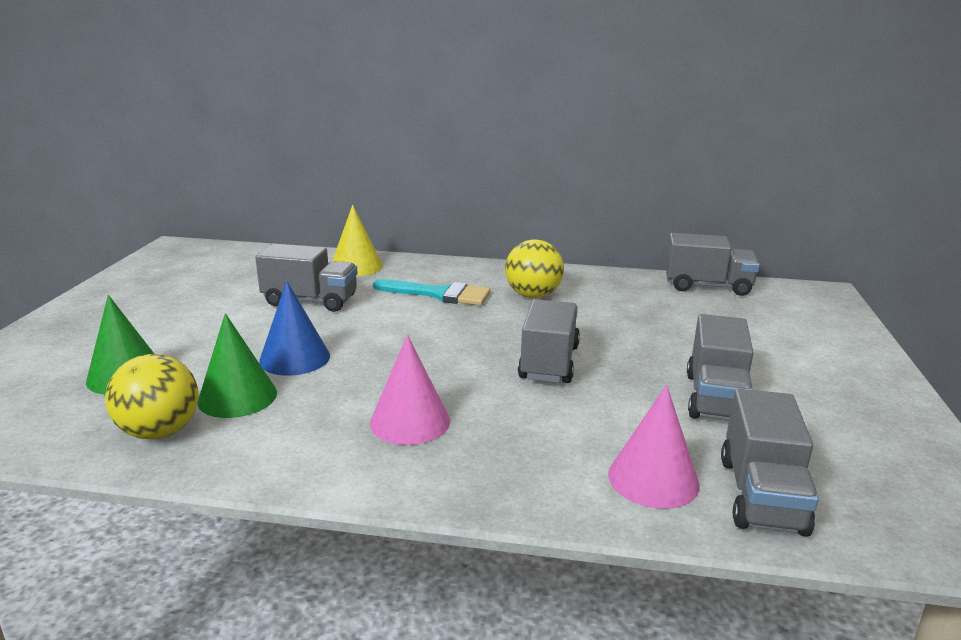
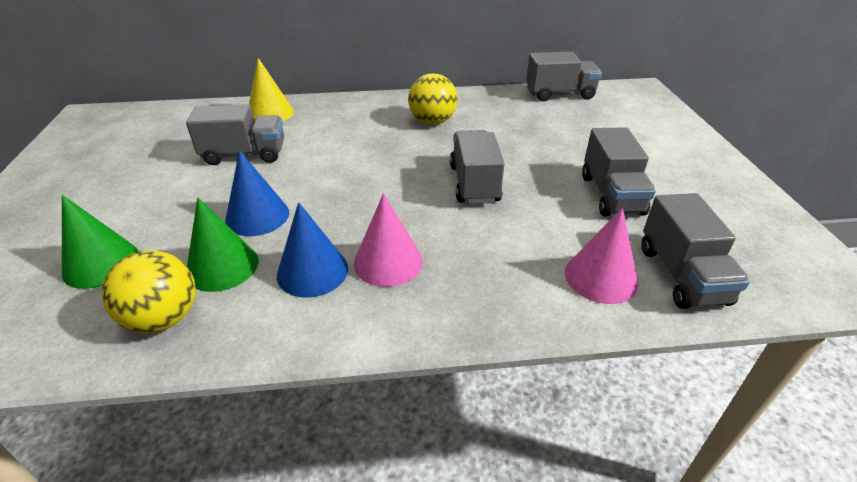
camera: 15 degrees left, 15 degrees up
(325, 417) = (312, 271): none -> blue cone
(439, 294) = (355, 131): turquoise brush -> none

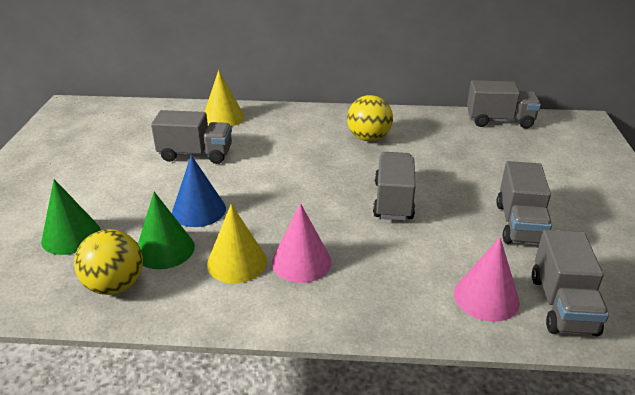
camera: 10 degrees right, 5 degrees down
(312, 271) = (237, 262): blue cone -> yellow cone

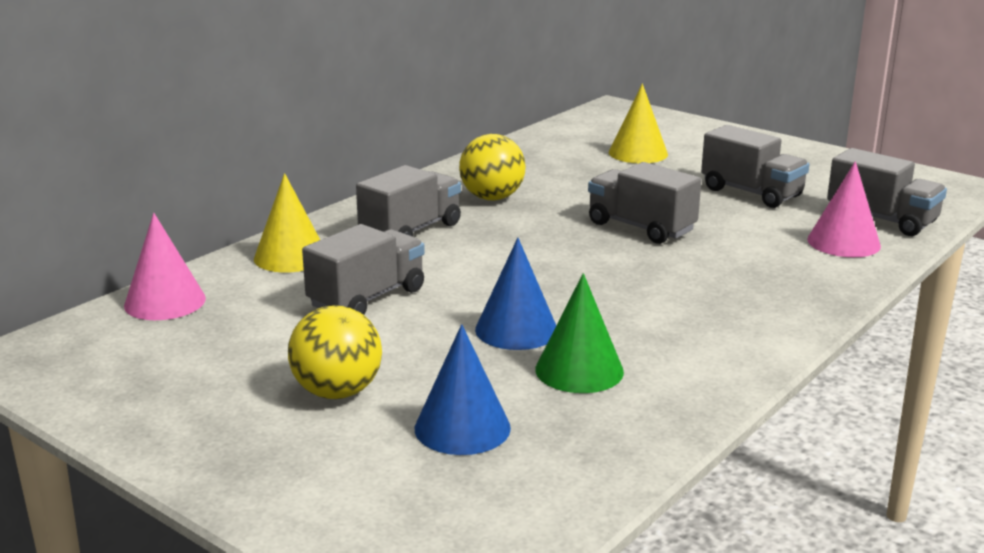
camera: 55 degrees left, 10 degrees down
(71, 236) = (462, 428): green cone -> blue cone
(115, 285) = (621, 418): yellow ball -> yellow ball (337, 392)
(237, 262) = (658, 335): yellow cone -> yellow cone (638, 153)
(301, 262) = (698, 302): pink cone -> pink cone (165, 302)
(499, 121) = (556, 135): grey truck -> grey truck (411, 231)

